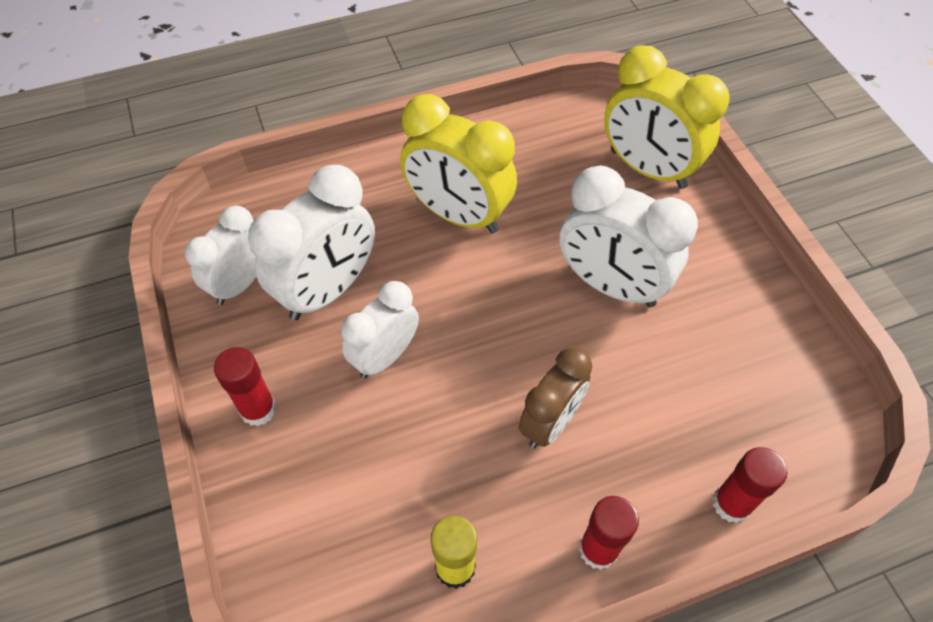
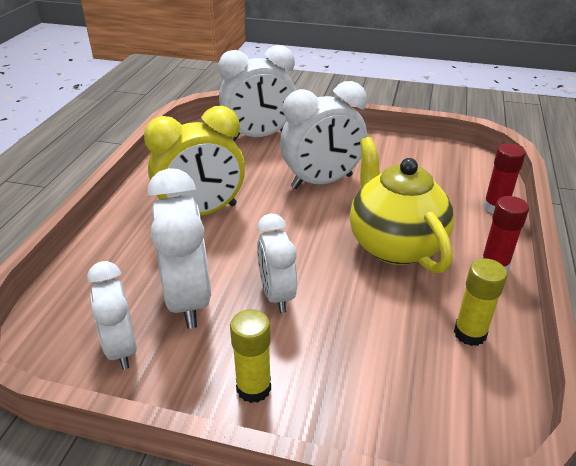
camera: 55 degrees left, 20 degrees down
(258, 409) = (253, 388): red glue stick -> yellow glue stick
(550, 423) = (394, 245): brown clock -> yellow teapot
(647, 169) = (259, 136): yellow clock -> white clock

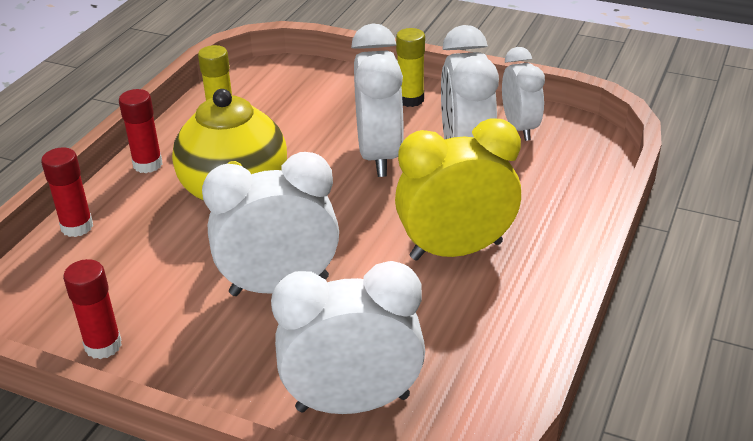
camera: 170 degrees left, 0 degrees up
(276, 295) = (379, 155): white clock -> white clock, size x1.55
(407, 147) = (103, 346): none -> red glue stick

